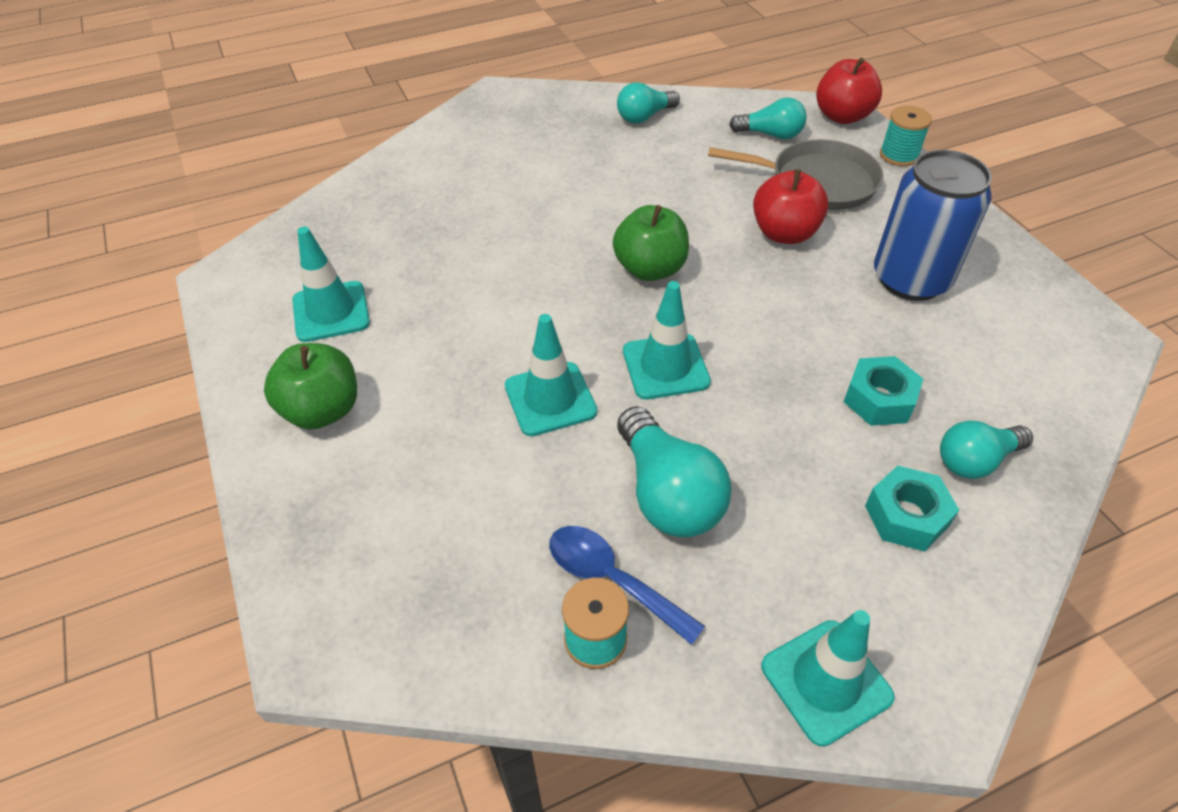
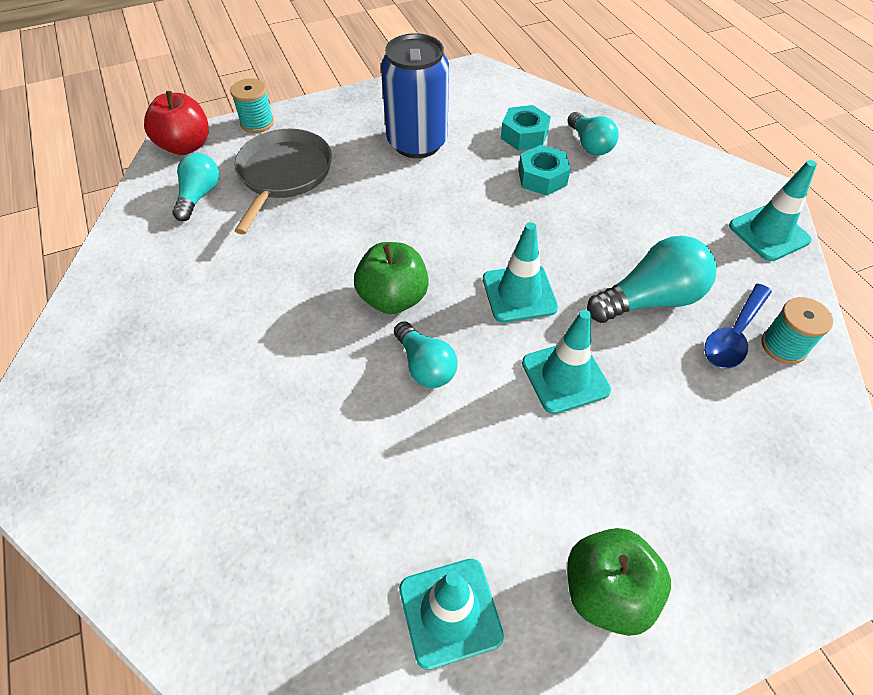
camera: 90 degrees left, 5 degrees up
(644, 116) = (129, 291): turquoise light bulb -> turquoise light bulb (425, 366)
(784, 233) = (353, 203): red apple -> none
(906, 516) = (640, 181): turquoise nut -> turquoise nut (524, 135)

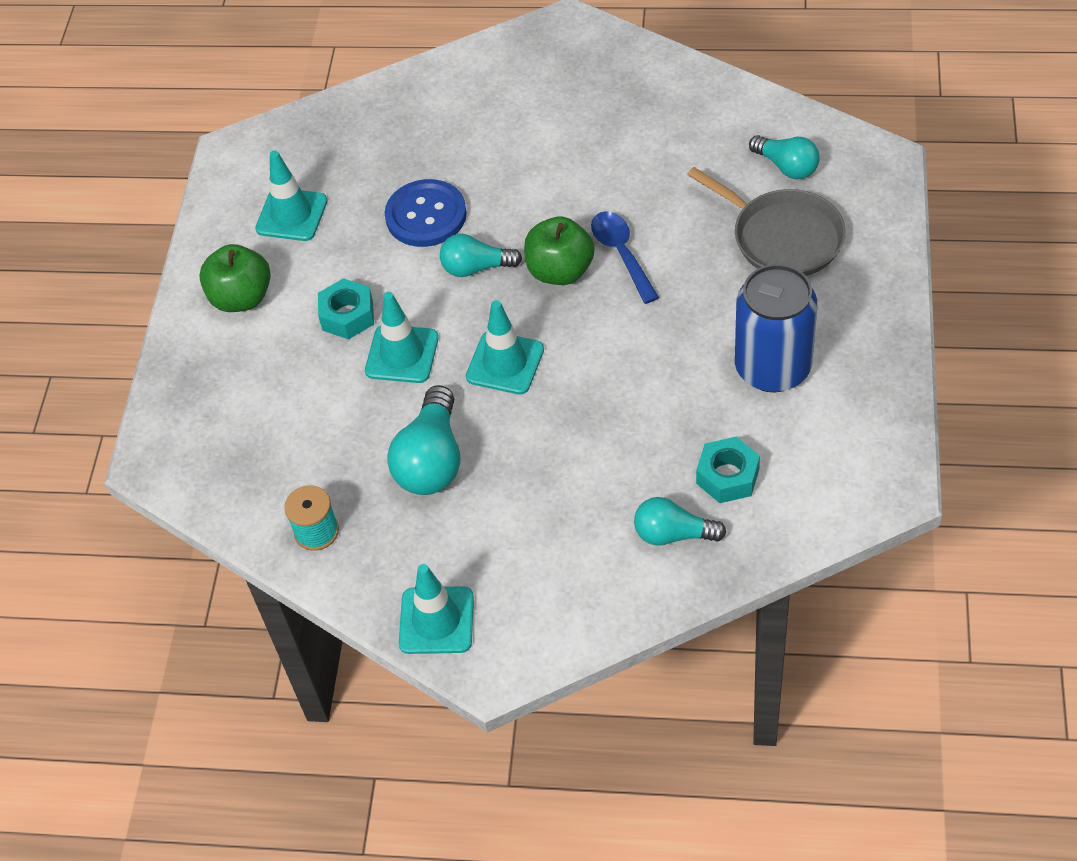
camera: 125 degrees right, 0 degrees up
(186, 146) = (878, 170): red apple -> none
(257, 123) = (890, 236): turquoise spool -> none
(378, 448) = (426, 215): none -> blue button
(542, 178) = (645, 458): turquoise nut -> turquoise nut (347, 315)
(733, 335) = (352, 500): blue spoon -> blue spoon (621, 254)

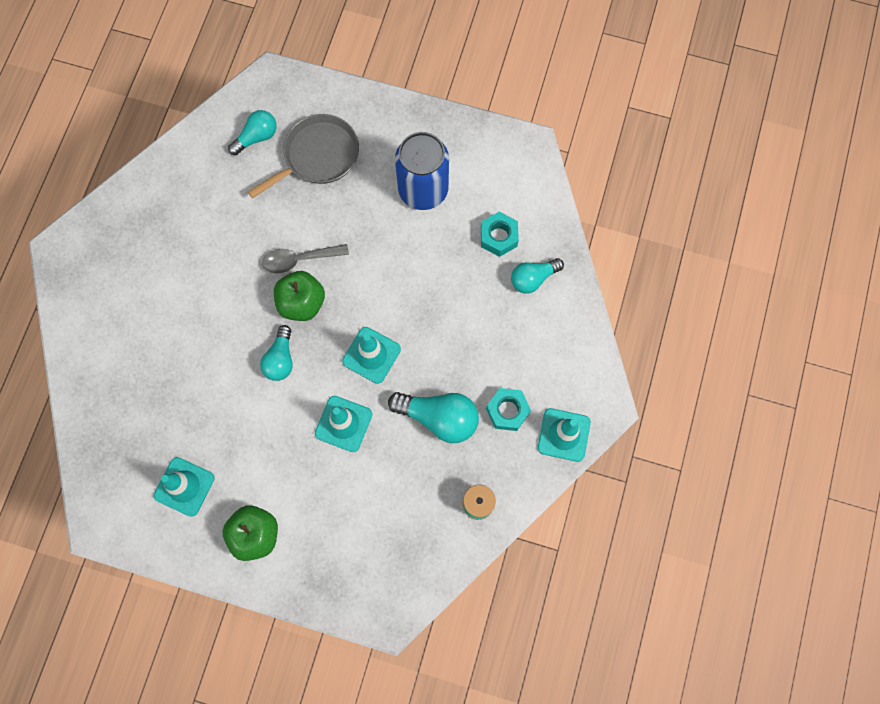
camera: 85 degrees left, 20 degrees up
(347, 315) = (296, 457): turquoise nut -> turquoise nut (507, 411)
(426, 215) = (219, 386): blue button -> none
(621, 254) = (299, 260): blue spoon -> grey spoon
(673, 534) = (533, 278): turquoise light bulb -> turquoise light bulb turned 45 degrees clockwise

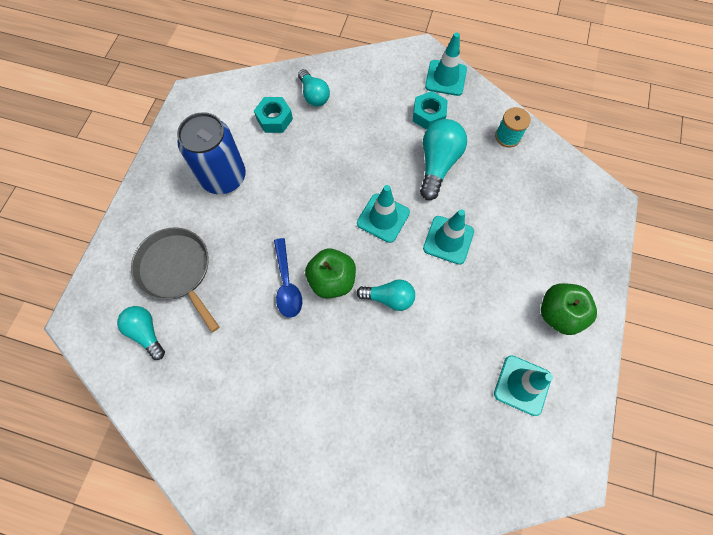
camera: 90 degrees left, 5 degrees down
(299, 260) = (287, 284): grey spoon -> blue spoon

